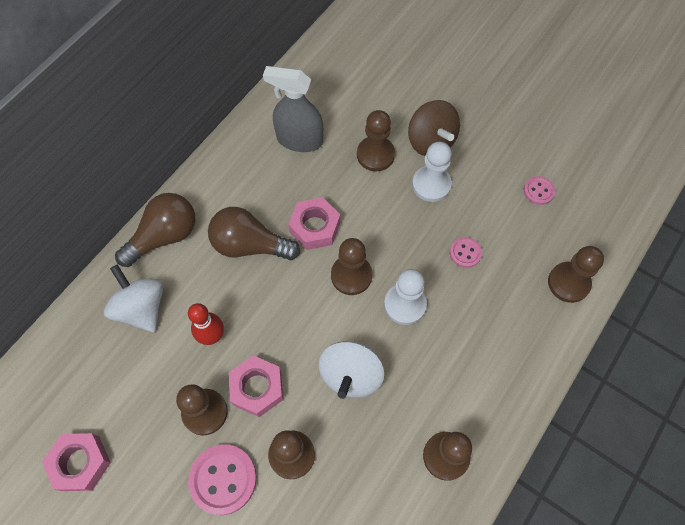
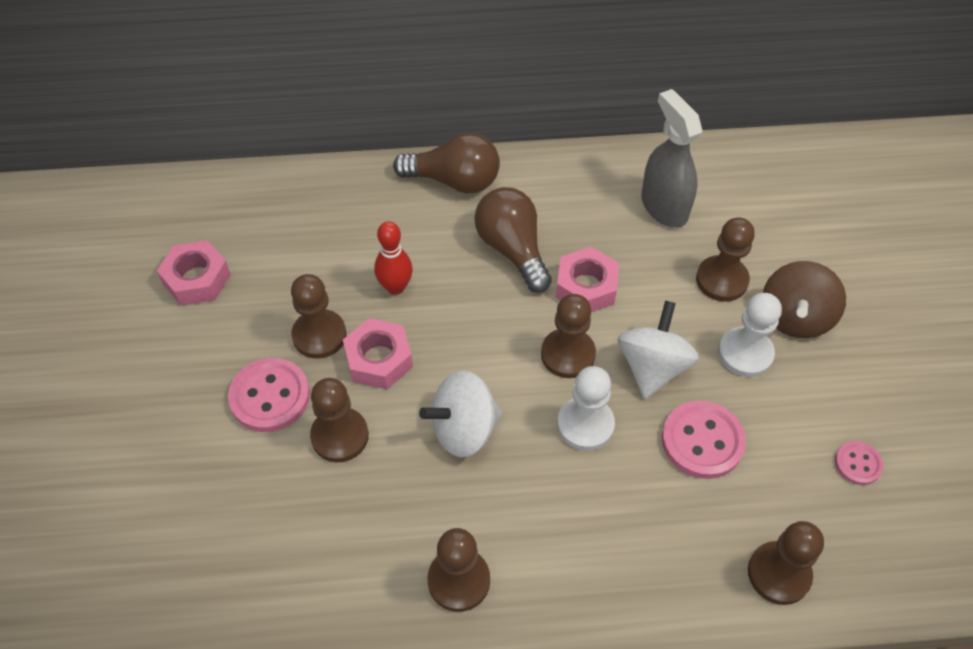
camera: 50 degrees right, 10 degrees down
(141, 308) = (371, 216): white spinning top -> white spinning top (652, 367)
(465, 253) = (702, 441): pink button -> pink button, size x1.81

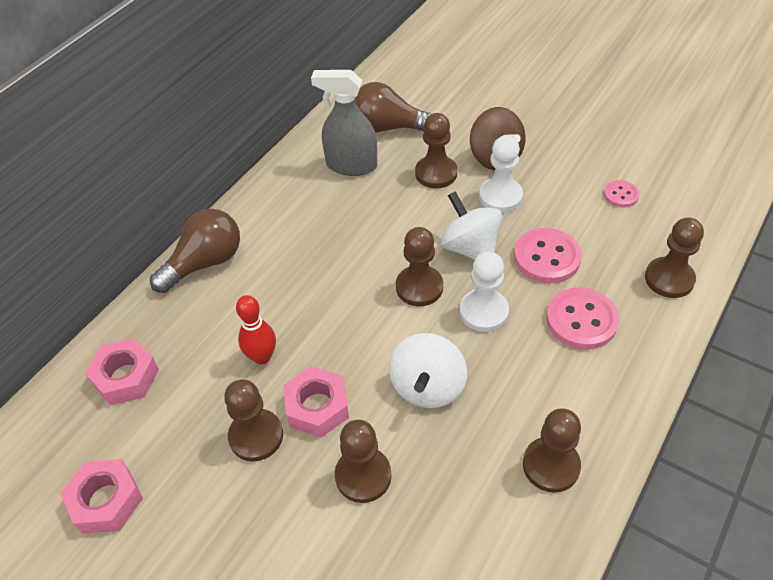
camera: 50 degrees left, 5 degrees down
(270, 396) = (281, 508): pink button -> pink button (581, 320)
(512, 249) = (302, 265): brown light bulb -> brown light bulb (389, 127)
(586, 287) = (374, 244): pink nut -> pink nut (126, 377)

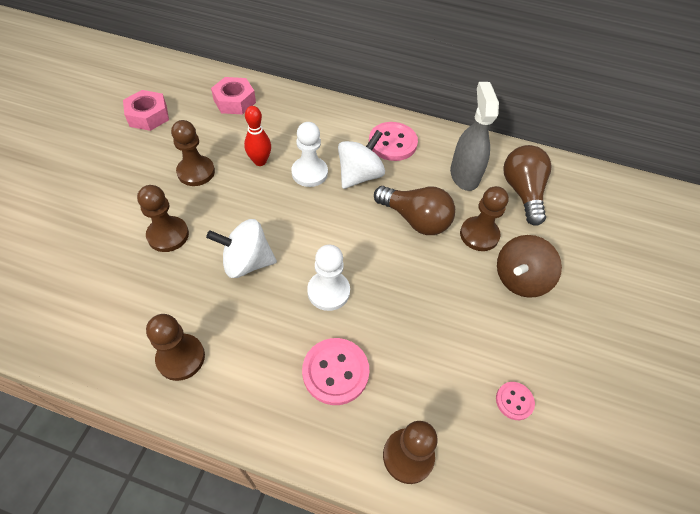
camera: 70 degrees right, 5 degrees up
(205, 263) = (335, 114): brown light bulb -> brown light bulb (415, 219)
(317, 407) = (222, 199): pink nut -> none
(419, 287) = (344, 242): brown pawn -> none
(470, 248) = (397, 272): white spinning top -> white spinning top (359, 175)
(500, 196) = (469, 289): white pawn -> white pawn (309, 173)
(547, 257) = (404, 336): pink button -> pink button (392, 143)

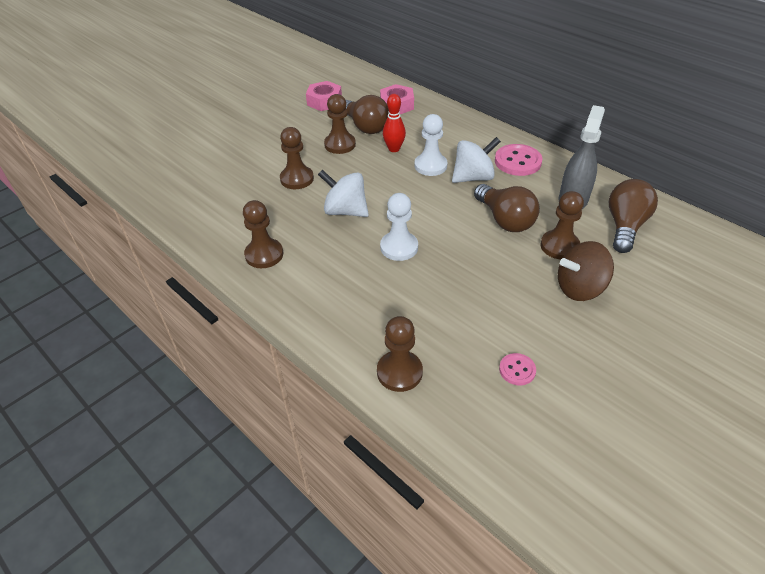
camera: 30 degrees right, 10 degrees down
(213, 139) = (365, 127): none -> brown light bulb
(335, 372) = (373, 300): pink button -> none

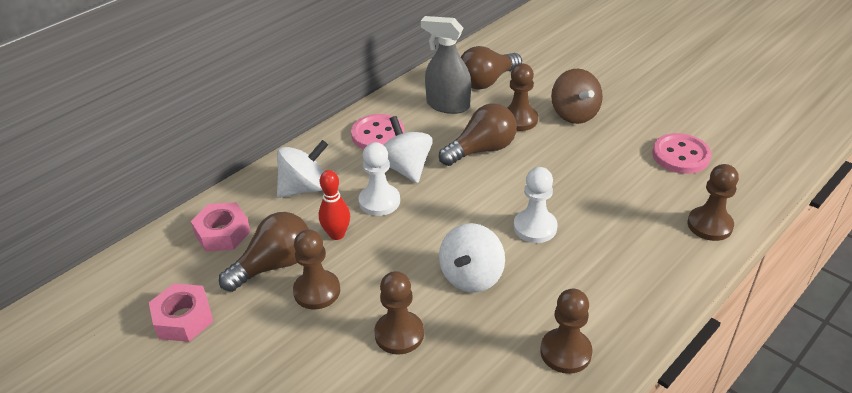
camera: 90 degrees left, 5 degrees down
(444, 132) = (304, 188): none -> white spinning top
(517, 370) = (680, 155): pink button -> pink button, size x1.81
(625, 226) = (487, 81): brown light bulb -> brown light bulb turned 60 degrees counterclockwise

